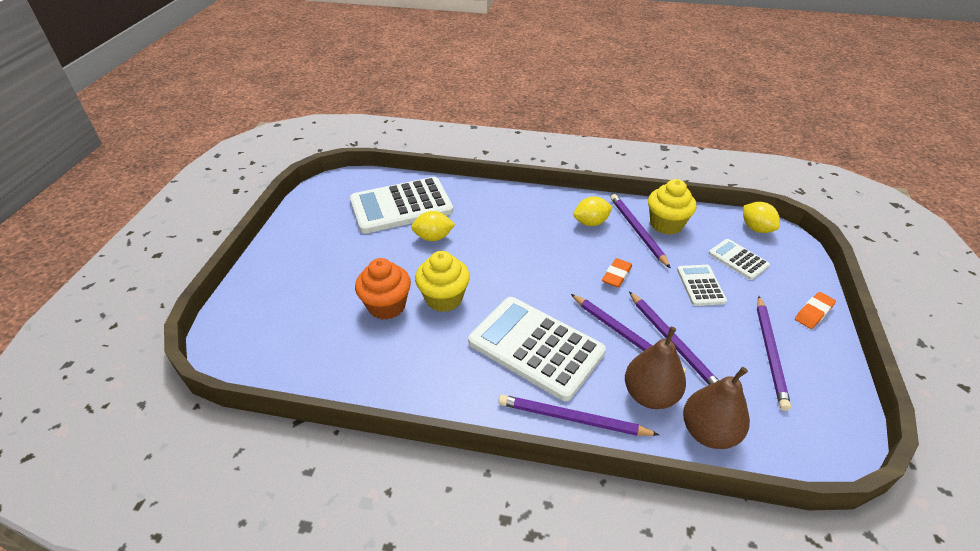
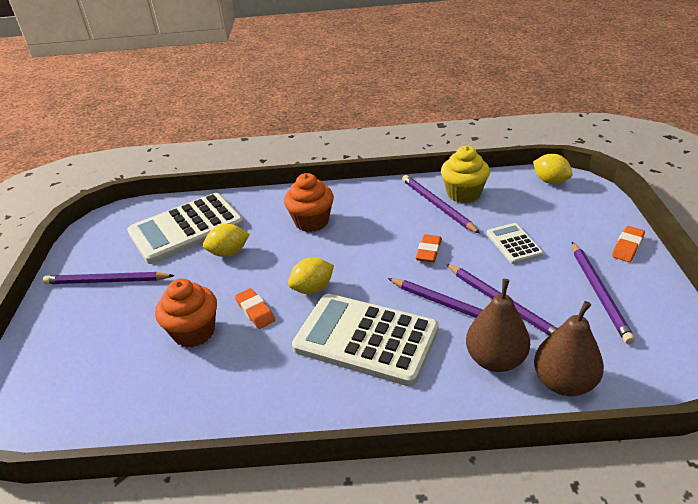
camera: 10 degrees left, 5 degrees down
(444, 298) = (255, 311): yellow cupcake -> orange eraser
(515, 223) = (311, 222): none -> orange cupcake
(572, 419) = (423, 402): purple pencil -> purple pencil (107, 281)
(591, 223) = (389, 207): yellow lemon -> yellow lemon (312, 288)
(738, 259) = (542, 213): white calculator -> none

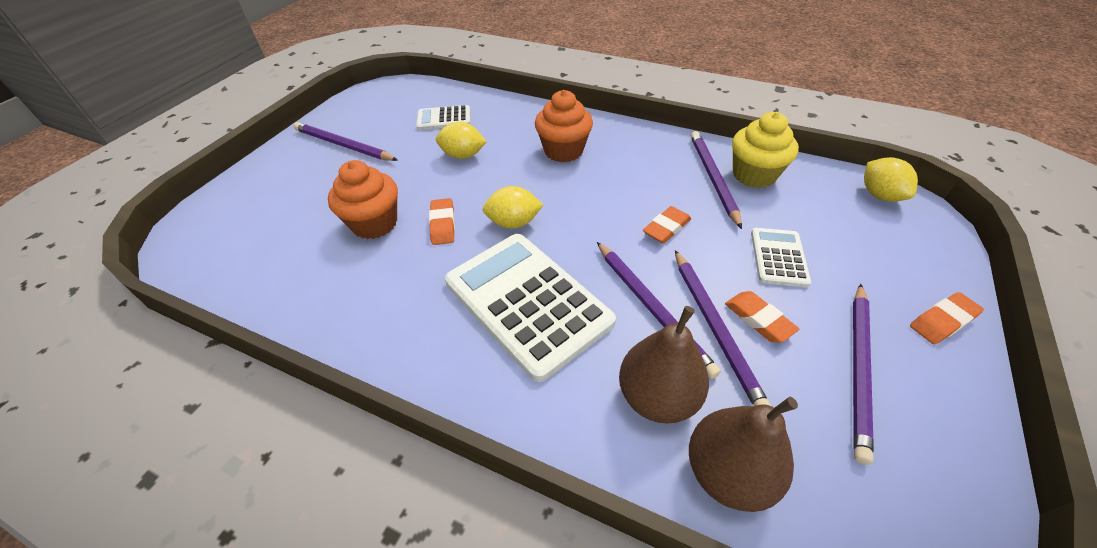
camera: 25 degrees right, 10 degrees up
(186, 229) = (444, 119): white calculator -> white calculator, size x0.49
(526, 288) = (758, 319): none -> orange eraser

